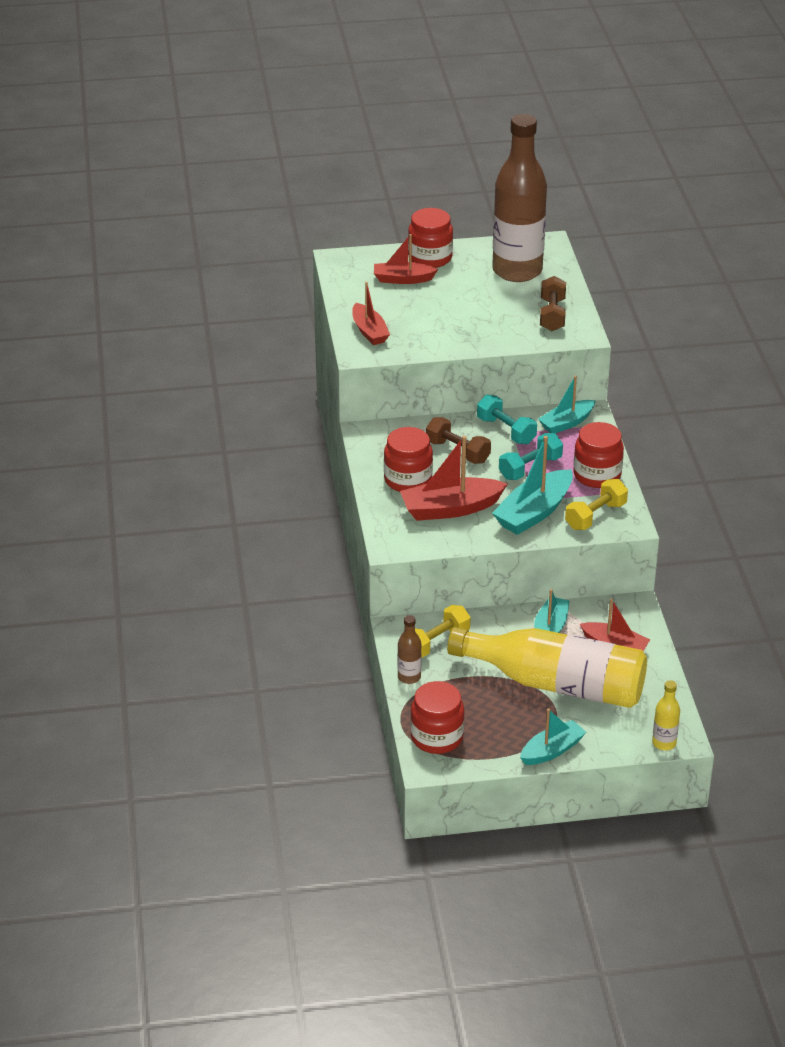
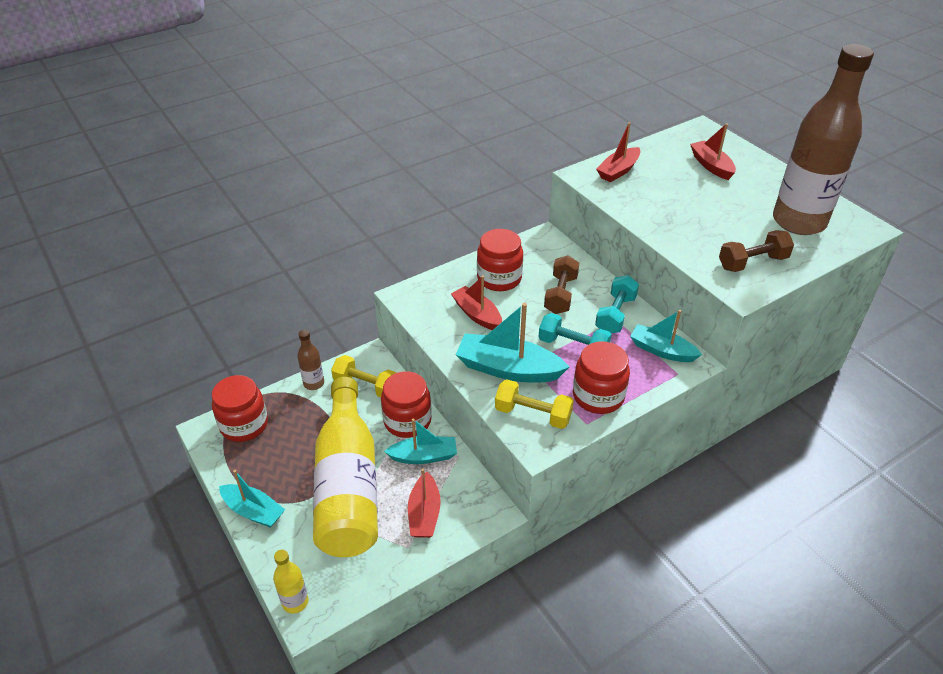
camera: 65 degrees right, 5 degrees up
(430, 258) = (759, 170): red jar -> red jar (407, 421)
(450, 509) = (477, 315): red boat -> red boat, size x0.65

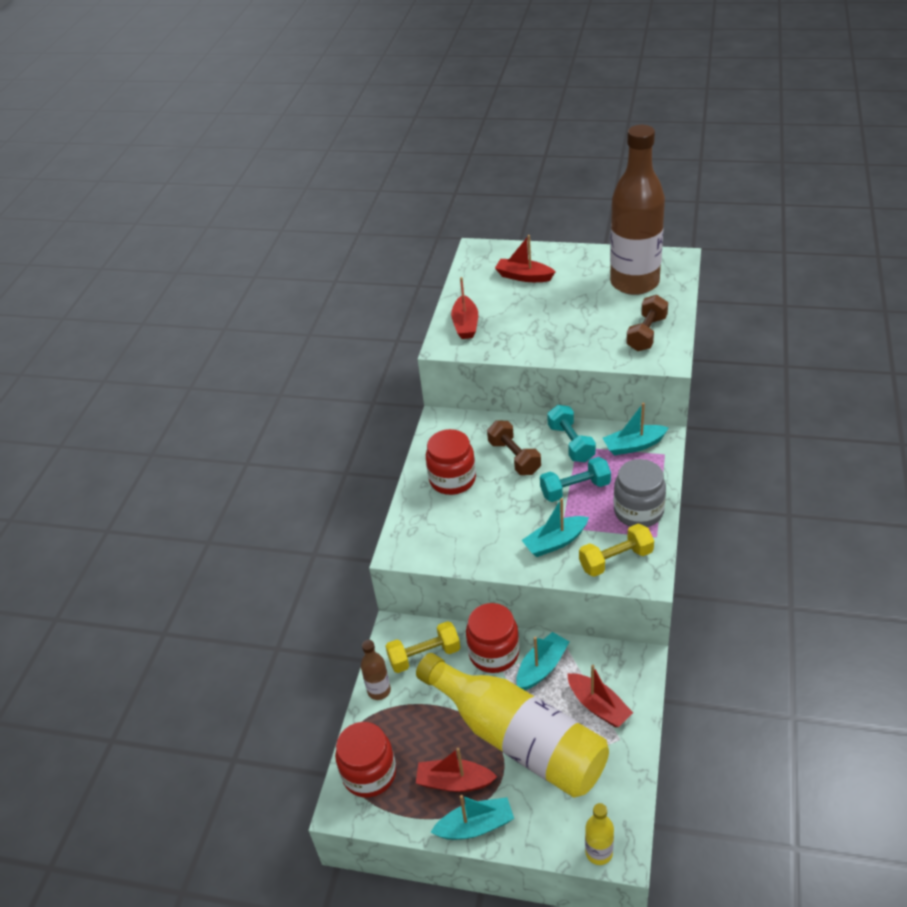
camera: 40 degrees left, 0 degrees up
(477, 315) = (476, 520): red boat -> red boat (454, 782)
(508, 369) = (555, 542): turquoise boat -> turquoise boat, size x0.65
(598, 396) = (638, 511): red jar -> grey jar

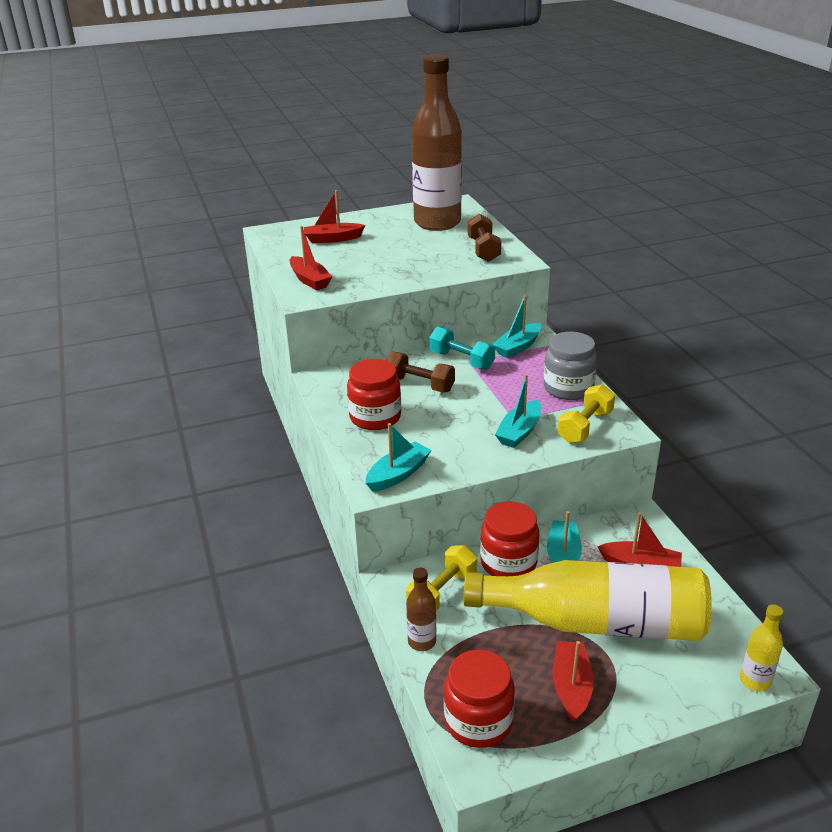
camera: 35 degrees left, 10 degrees down
(454, 782) = (571, 687): red boat -> red boat turned 120 degrees clockwise
(475, 826) = (627, 715): turquoise boat -> turquoise boat (398, 474)
(575, 489) = (498, 390): turquoise dumbbell -> none

